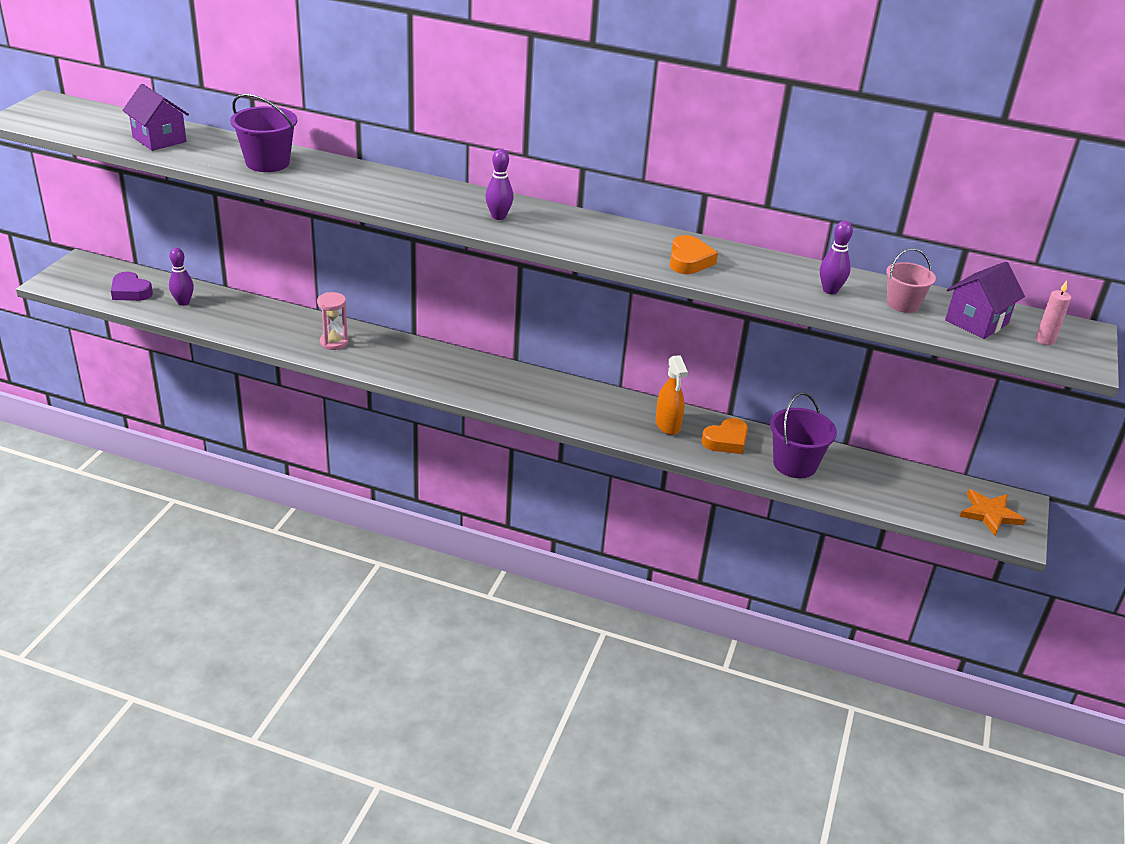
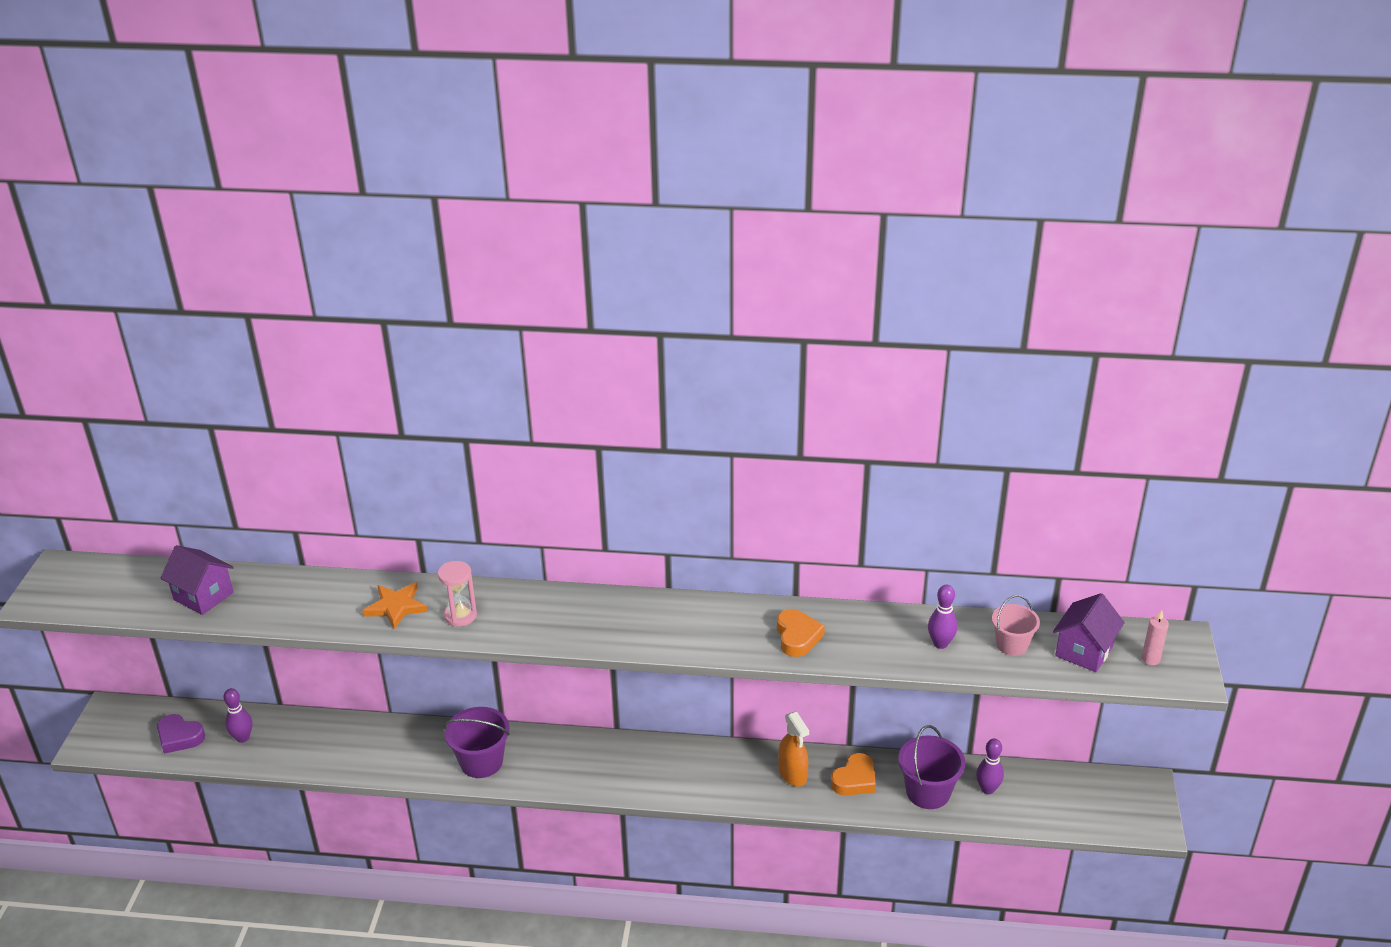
camera: 10 degrees left, 0 degrees up
(267, 162) = (331, 602): purple bucket -> purple bucket (481, 762)
(334, 342) = (422, 752): pink hourglass -> pink hourglass (460, 616)
(498, 216) = (593, 622): purple bowling pin -> purple bowling pin (987, 789)
(989, 514) = (1123, 805): orange star -> orange star (396, 607)

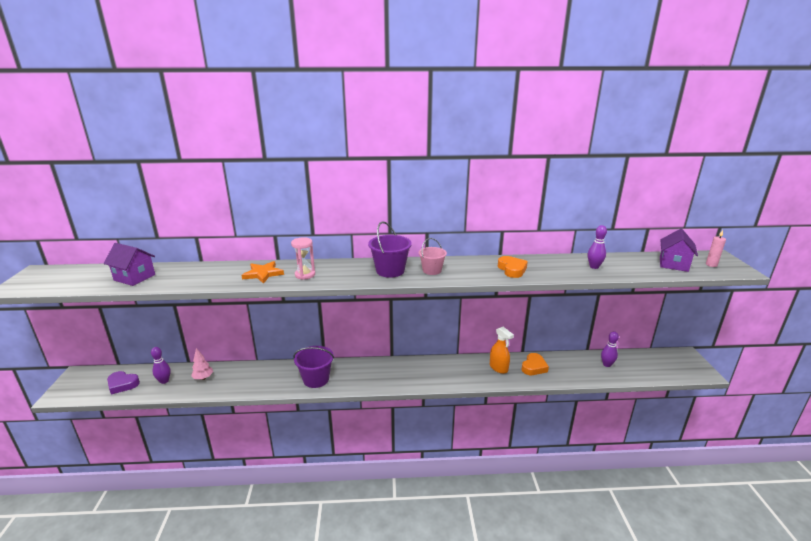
camera: 10 degrees left, 10 degrees down
(303, 739) = (203, 378): none -> pink tree
(928, 792) = (576, 369): purple bucket -> purple bucket (390, 271)
(1012, 644) = (633, 264): pink bucket -> pink bucket (432, 270)

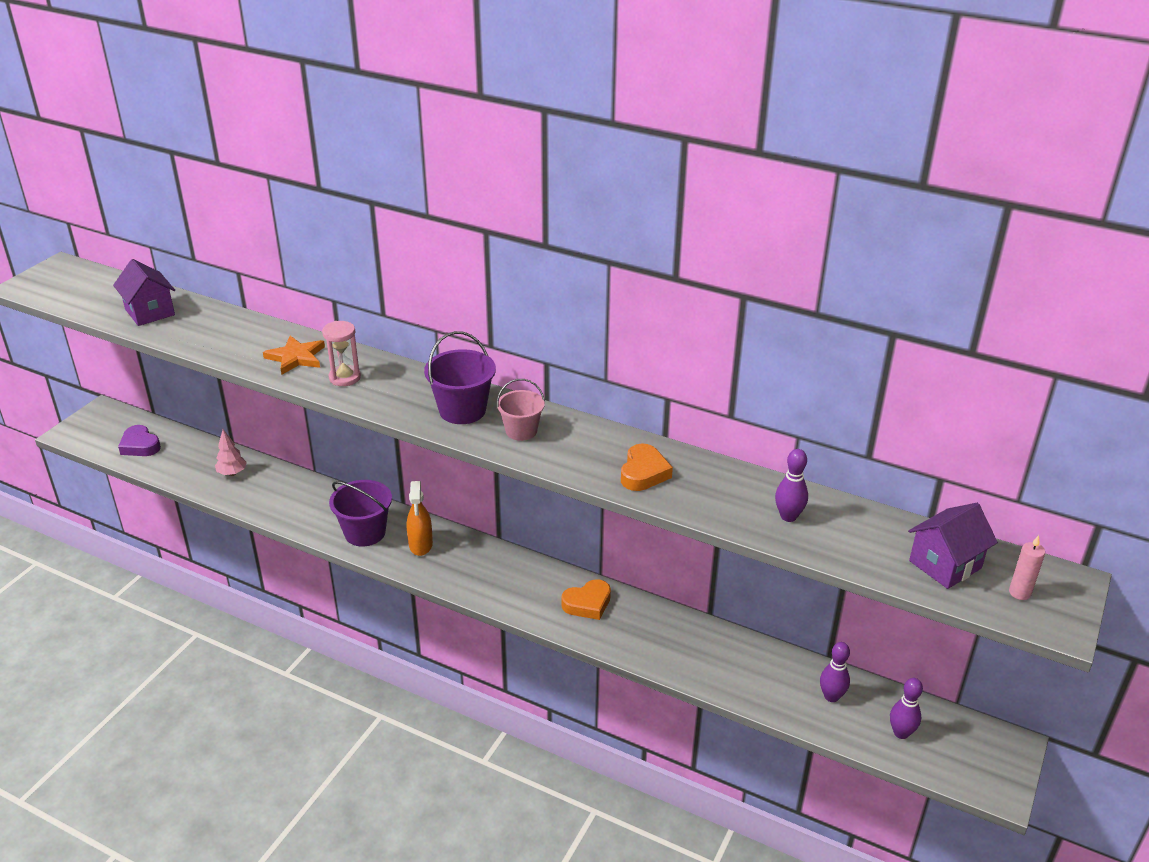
camera: 30 degrees right, 10 degrees up
(164, 381) = (186, 459): purple bowling pin -> purple bowling pin (901, 733)
(498, 368) = (640, 624): orange spray bottle -> orange spray bottle (420, 545)
(534, 367) = (698, 647): orange heart -> orange heart (587, 603)

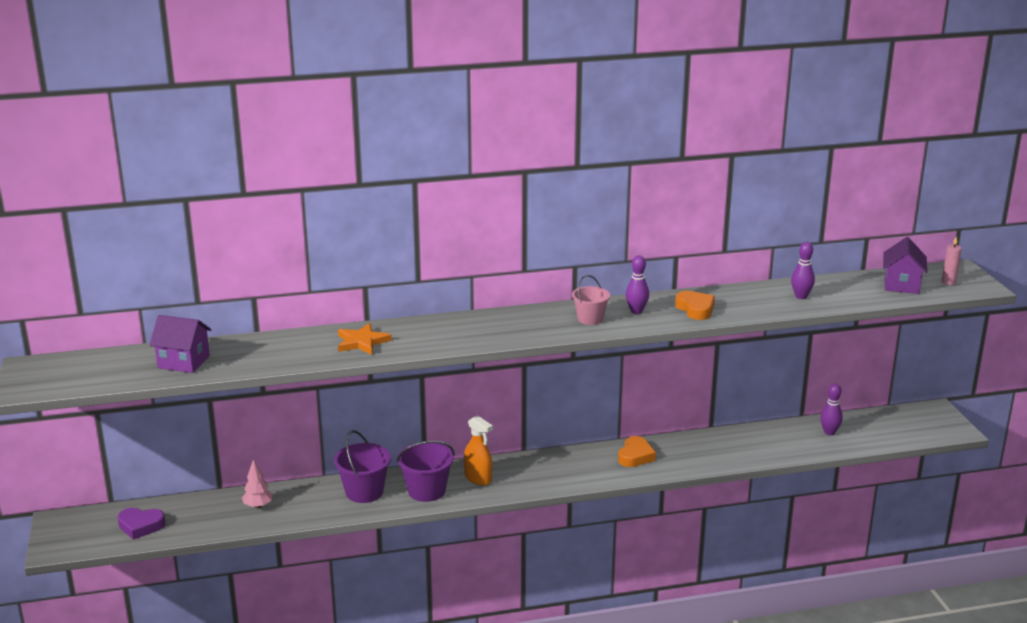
camera: 40 degrees left, 10 degrees down
(345, 377) = (421, 338): pink hourglass -> none
(462, 410) = (534, 324): purple bucket -> purple bucket (364, 492)
(901, 733) = (883, 430): purple bowling pin -> purple bowling pin (636, 311)

